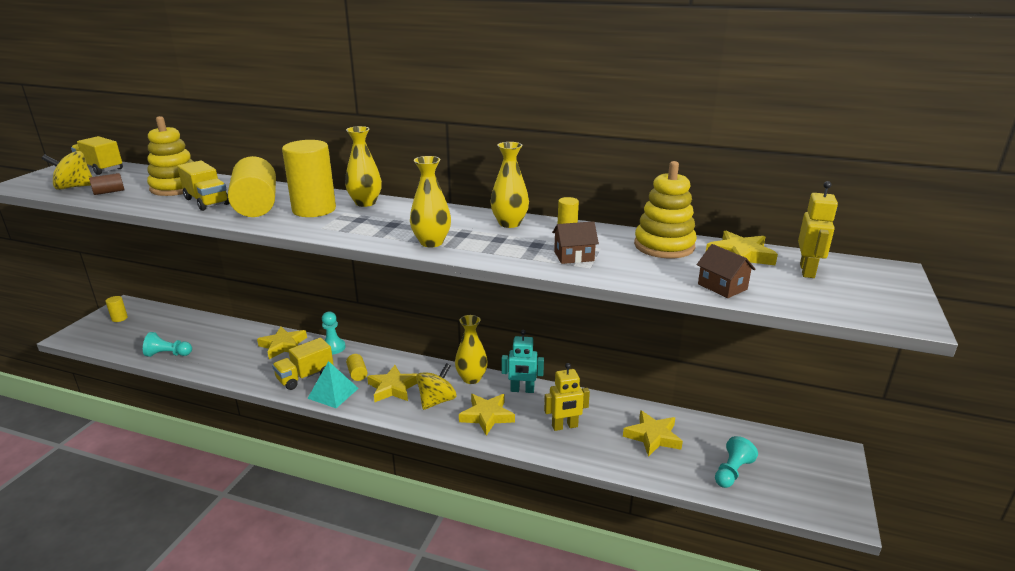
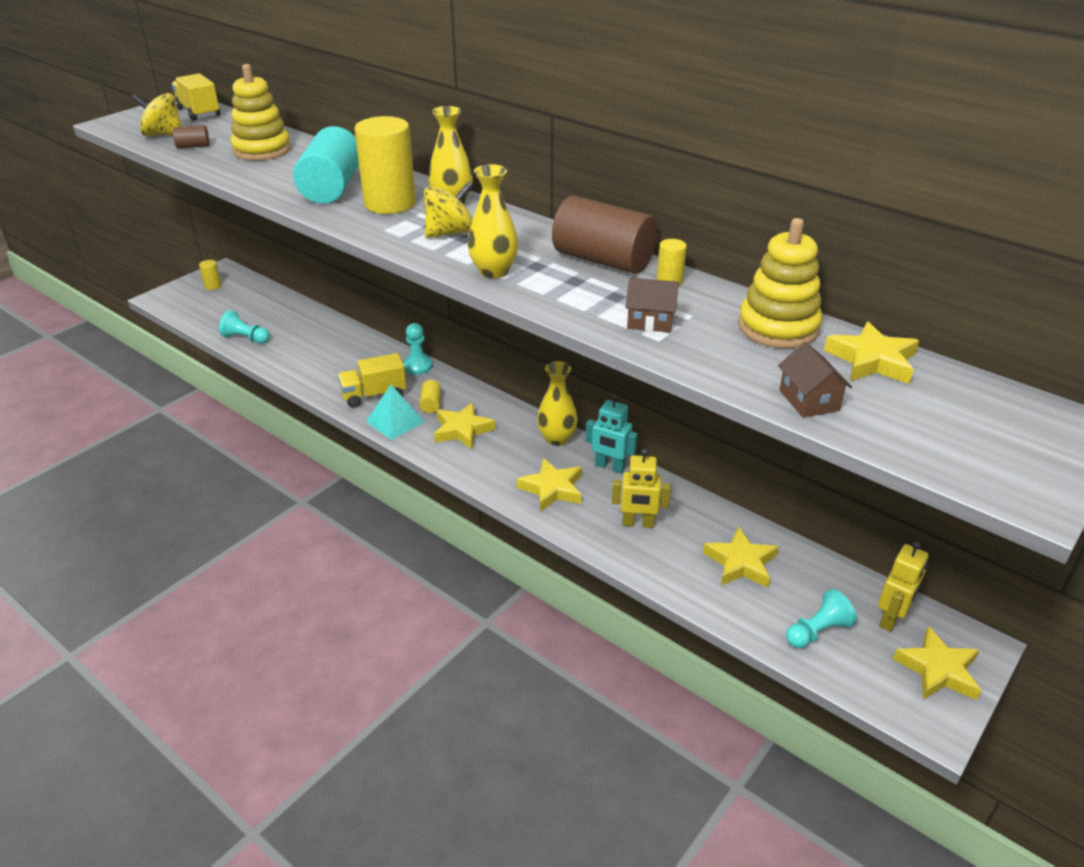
camera: 20 degrees right, 10 degrees up
(207, 201) = (283, 174): yellow truck -> none
(256, 206) = (331, 188): yellow cylinder -> turquoise cylinder
(283, 345) = (365, 352): yellow star -> yellow star (938, 670)
(437, 401) = (504, 457): yellow spinning top -> yellow spinning top (450, 233)
(509, 223) = (603, 260): yellow vase -> brown cylinder
(807, 271) = (948, 401): yellow robot -> yellow robot (891, 618)

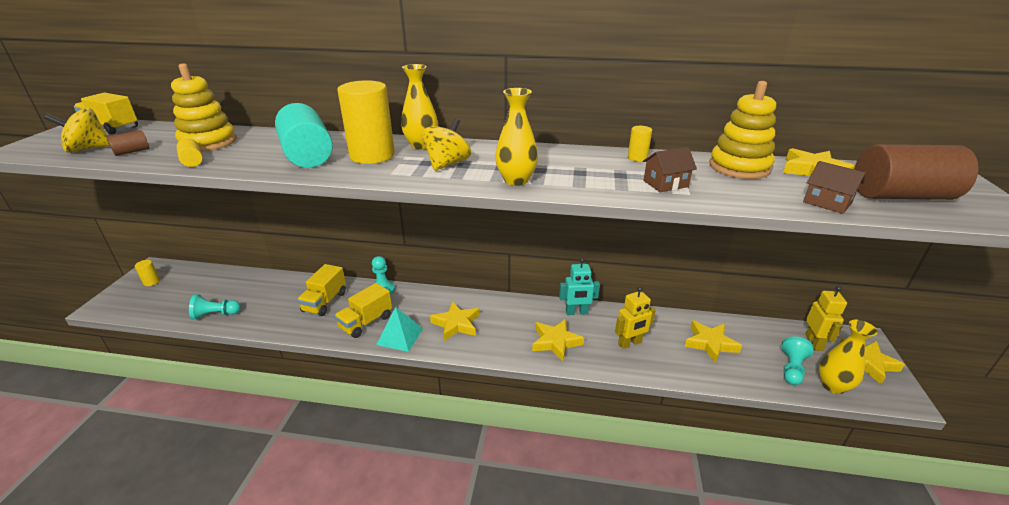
camera: 30 degrees left, 5 degrees down
(351, 360) = (325, 302): none -> yellow truck
(431, 404) = (416, 313): yellow cylinder -> yellow cylinder (192, 161)
(557, 438) = (526, 306): yellow vase -> yellow vase (833, 386)
(603, 260) = (578, 156): brown cylinder -> brown cylinder (901, 196)

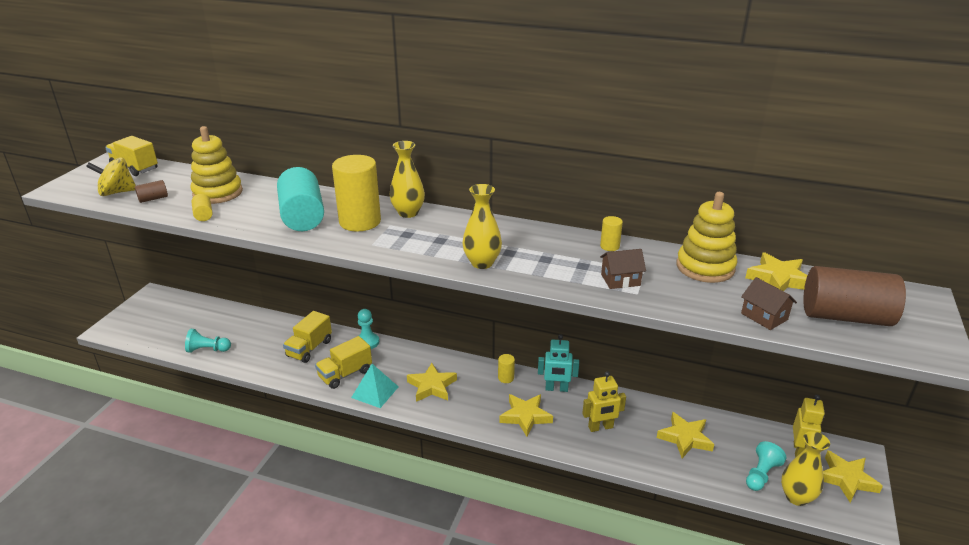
camera: 10 degrees right, 0 degrees up
(152, 282) = (152, 309): yellow cylinder -> yellow cylinder (506, 378)
(447, 164) = (425, 238): yellow spinning top -> none

